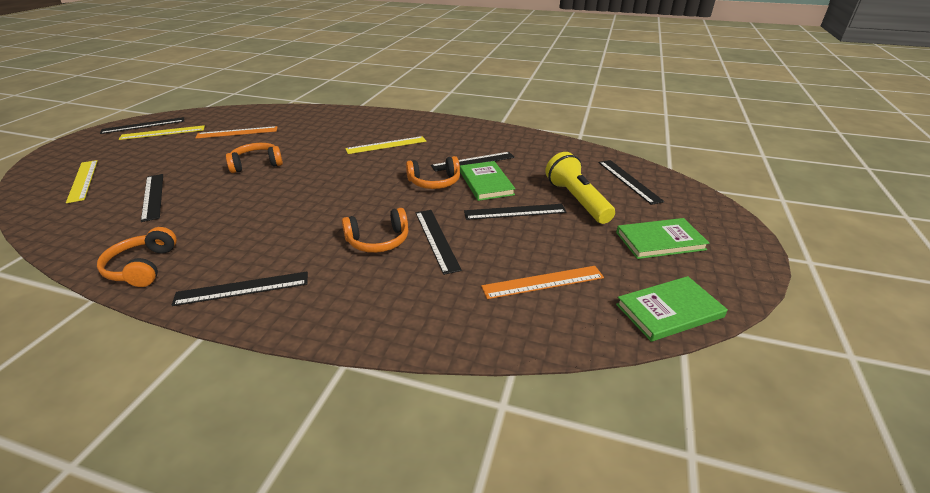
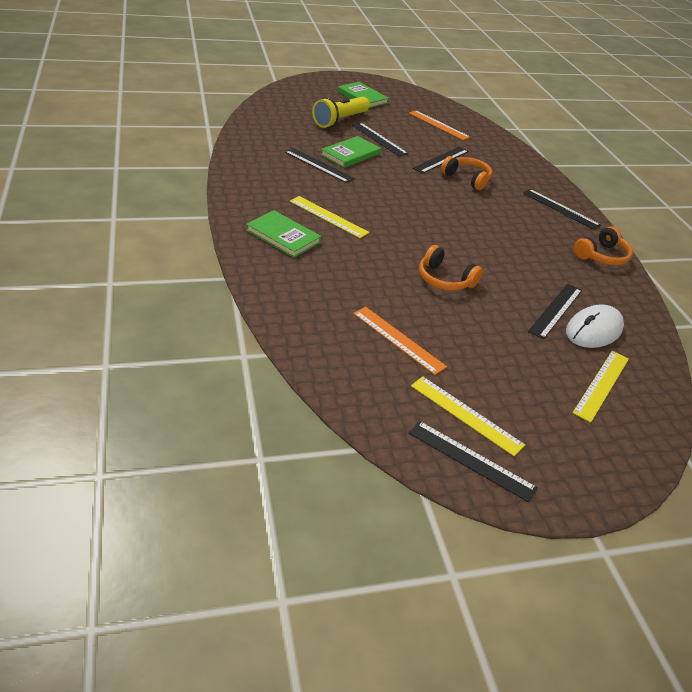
camera: 125 degrees left, 5 degrees up
(109, 203) = (593, 330): none -> white mouse
(434, 182) = (372, 175): orange headphones -> none
(629, 181) = (292, 105): black ruler -> none
(669, 311) = (421, 97): green book -> green book (283, 236)

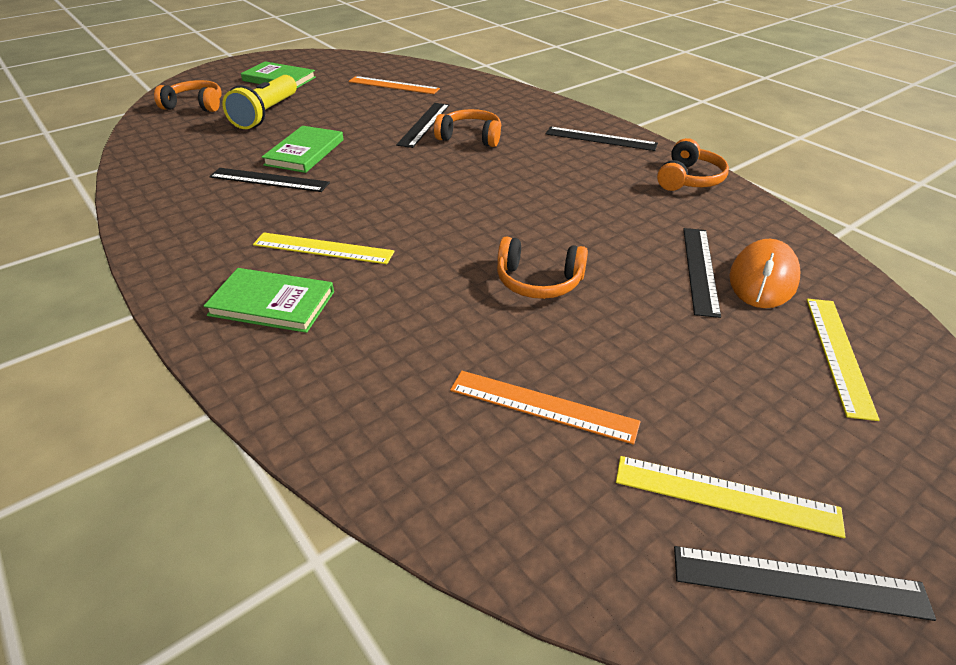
camera: 20 degrees left, 0 degrees up
(298, 101) = (195, 105): none -> orange headphones
(379, 139) = (331, 122): black ruler -> none
(593, 330) = (763, 279): white mouse -> orange mouse

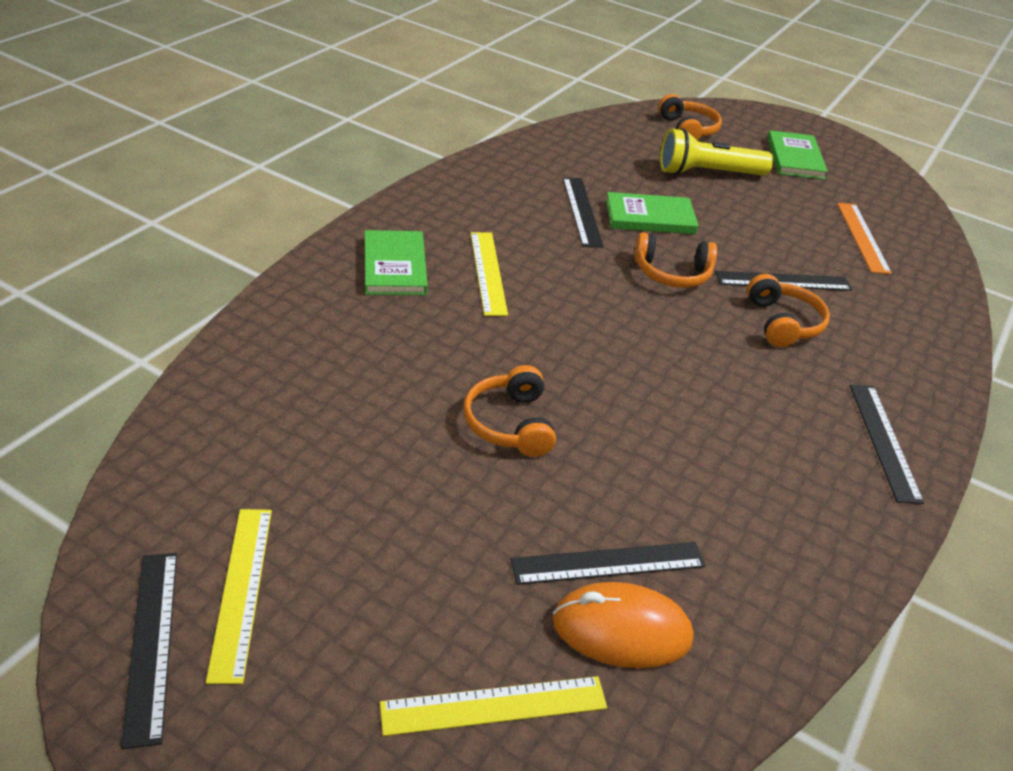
camera: 65 degrees right, 0 degrees up
(542, 406) = (321, 452): orange ruler -> none
(689, 179) = (839, 545): orange headphones -> orange headphones (672, 274)

